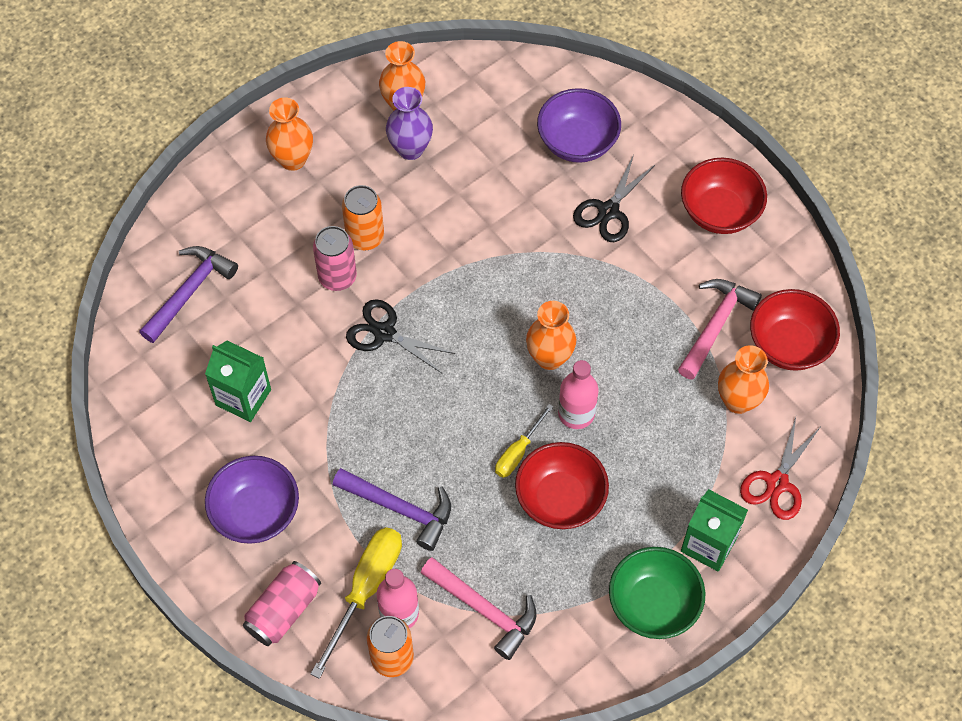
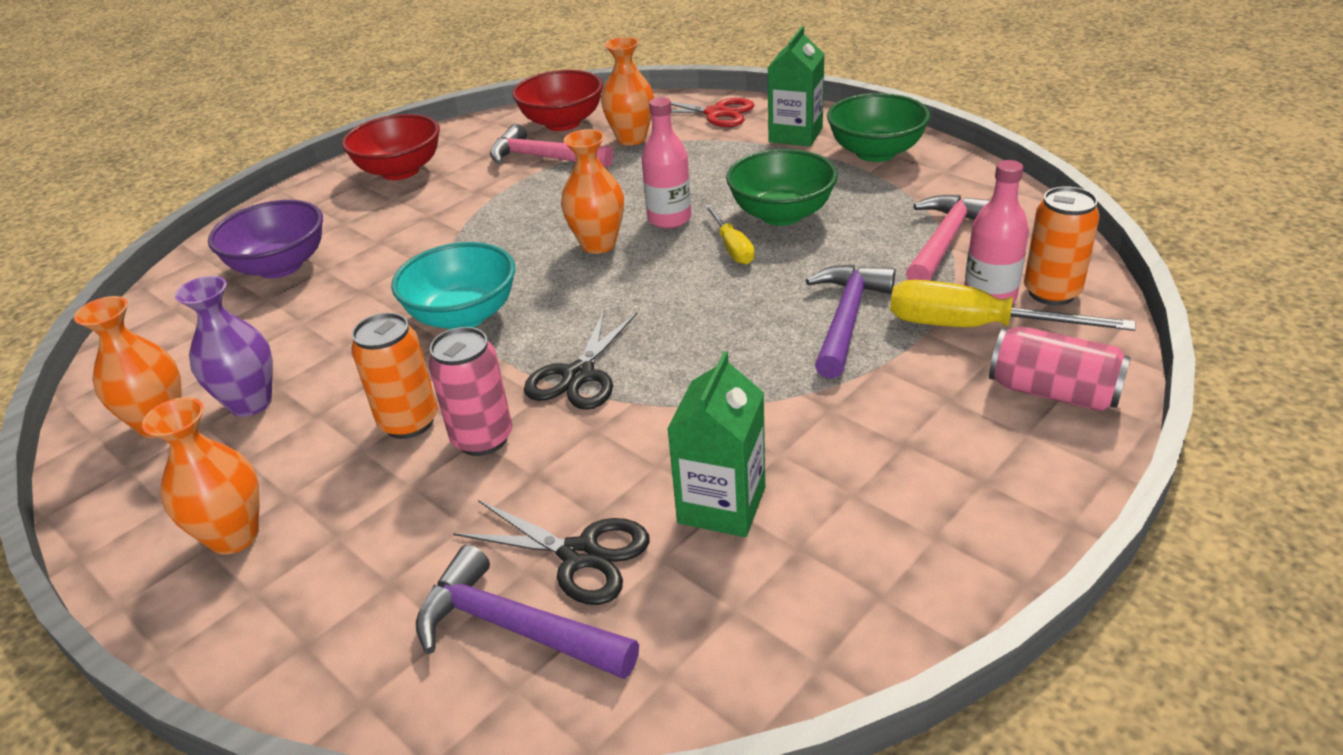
camera: 95 degrees left, 25 degrees down
(256, 512) = (918, 449): purple bowl -> none
(474, 265) = (463, 316): none -> turquoise bowl
(518, 452) = (732, 247): yellow screwdriver -> yellow screwdriver turned 45 degrees clockwise
(560, 499) = (781, 214): red bowl -> green bowl
(608, 211) = (389, 233): black scissors -> black scissors (580, 555)

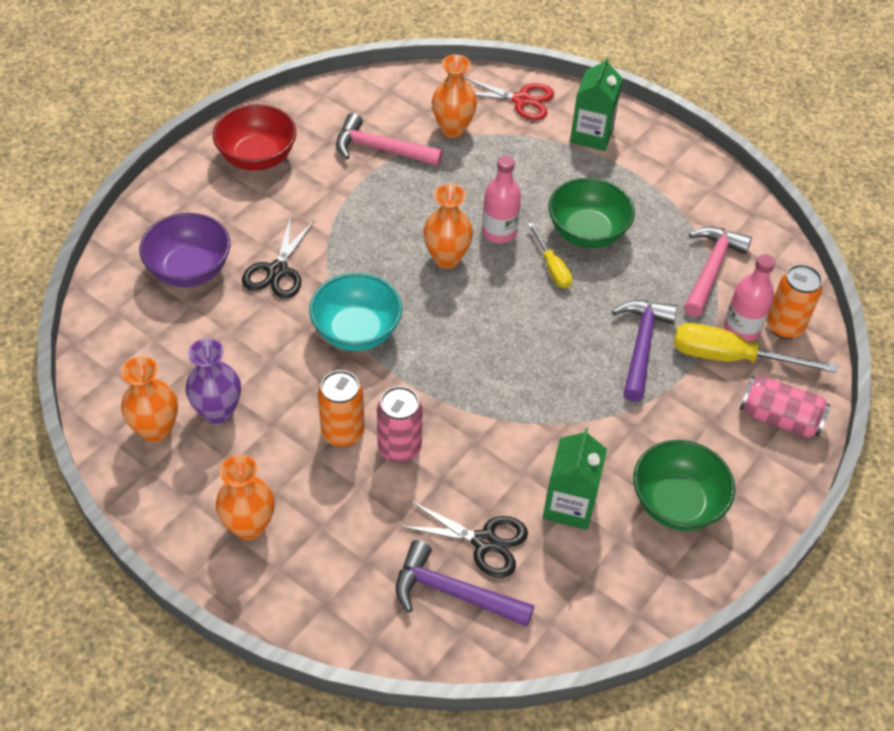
camera: 10 degrees left, 15 degrees up
(562, 123) = (388, 102): red bowl -> none
(579, 375) = (456, 393): black scissors -> black scissors (277, 271)
(875, 152) = (657, 162): green bowl -> green bowl (676, 503)

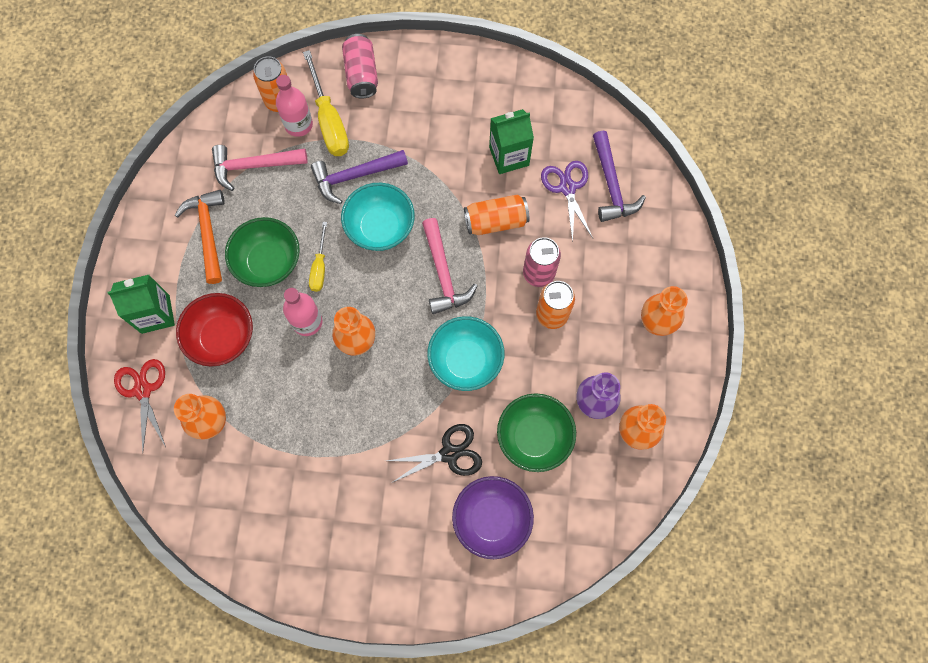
camera: 120 degrees left, 20 degrees up
(257, 157) = (343, 558): red bowl -> red bowl (222, 337)
(381, 149) = (271, 464): pink hammer -> pink hammer (443, 273)
(484, 542) = (567, 188): black scissors -> purple scissors
(493, 444) = (496, 221): none -> orange can
(552, 267) = (319, 267): yellow screwdriver -> yellow screwdriver turned 150 degrees clockwise
(561, 337) = (380, 227): none -> turquoise bowl
(653, 203) = (208, 233): none -> orange hammer
(676, 503) = (466, 101): green bowl -> green bowl (534, 437)

